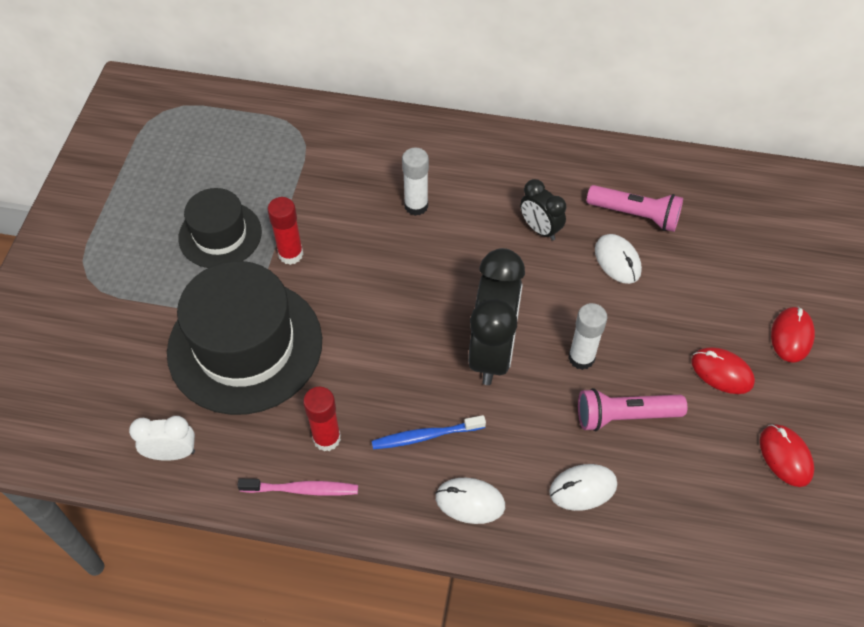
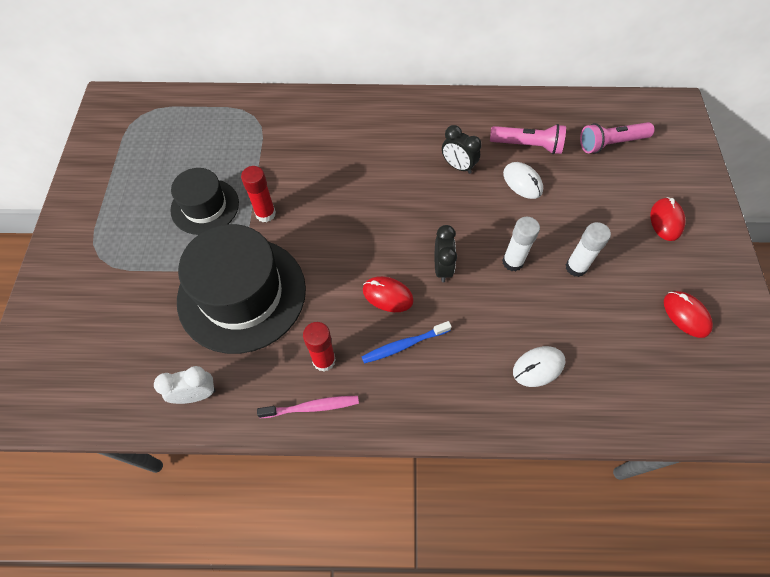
camera: 10 degrees left, 5 degrees up
(416, 206) = (358, 162): white glue stick -> white glue stick (576, 267)
(470, 501) = (451, 393): white mouse -> none
(492, 351) = (442, 268): black clock -> black clock, size x0.53
(624, 416) = (556, 303): pink flashlight -> pink flashlight (611, 143)
(722, 372) = (622, 256): red mouse -> red mouse (387, 295)

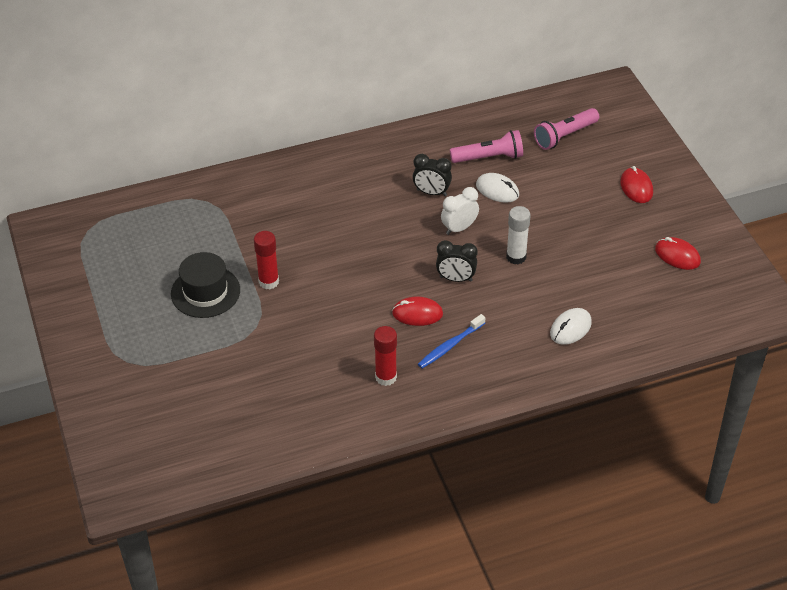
camera: 20 degrees left, 15 degrees down
(196, 394) = (286, 434): white clock -> white clock (459, 228)
(242, 294) = (283, 350): black hat -> none
(312, 407) = (393, 412): pink toothbrush -> none
(442, 268) = (456, 279): black clock -> black clock turned 120 degrees clockwise
(576, 267) = (572, 246): white glue stick -> none

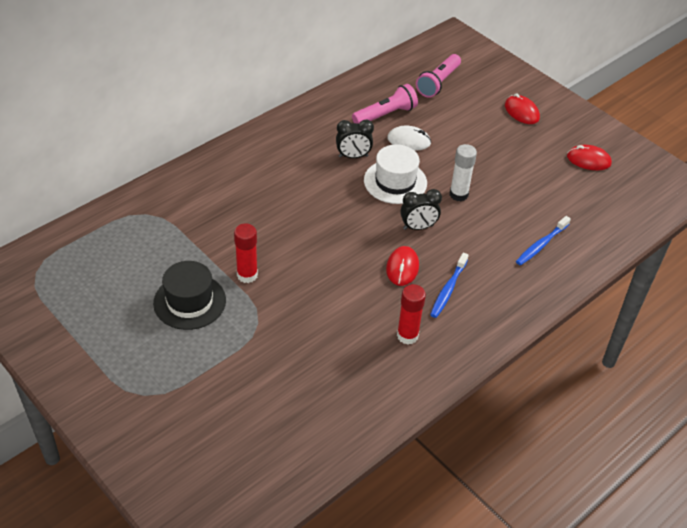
camera: 25 degrees left, 0 degrees up
(417, 313) = (402, 268): red mouse -> red mouse turned 60 degrees counterclockwise
(459, 228) = (395, 182): white clock -> white hat
(570, 328) = (541, 245): white mouse -> blue toothbrush

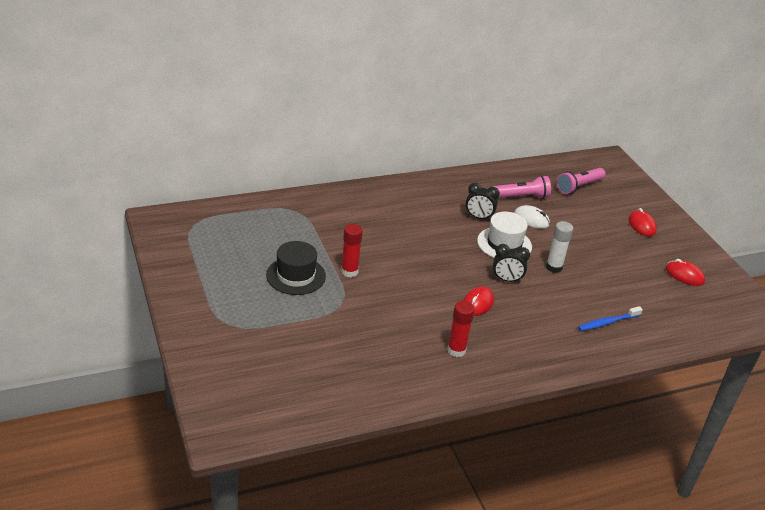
camera: 20 degrees right, 10 degrees down
(448, 289) = (508, 329): blue toothbrush -> none

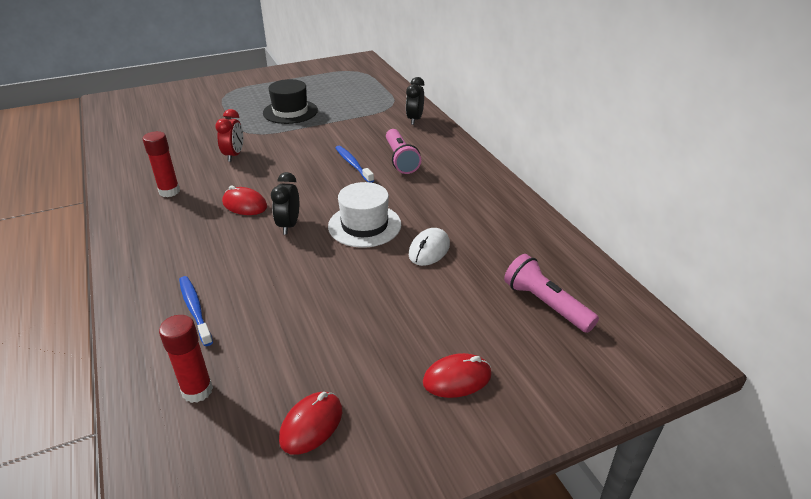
camera: 90 degrees right, 0 degrees up
(349, 271) = (298, 134): red glue stick -> red glue stick (197, 390)
(390, 312) = (234, 155): none -> red clock
(413, 242) = (353, 164): none -> blue toothbrush
(478, 217) = (418, 206): black clock -> black clock (415, 119)
(521, 197) = (484, 242): pink flashlight -> pink flashlight (400, 159)
(554, 267) = (318, 265): white glue stick -> none

